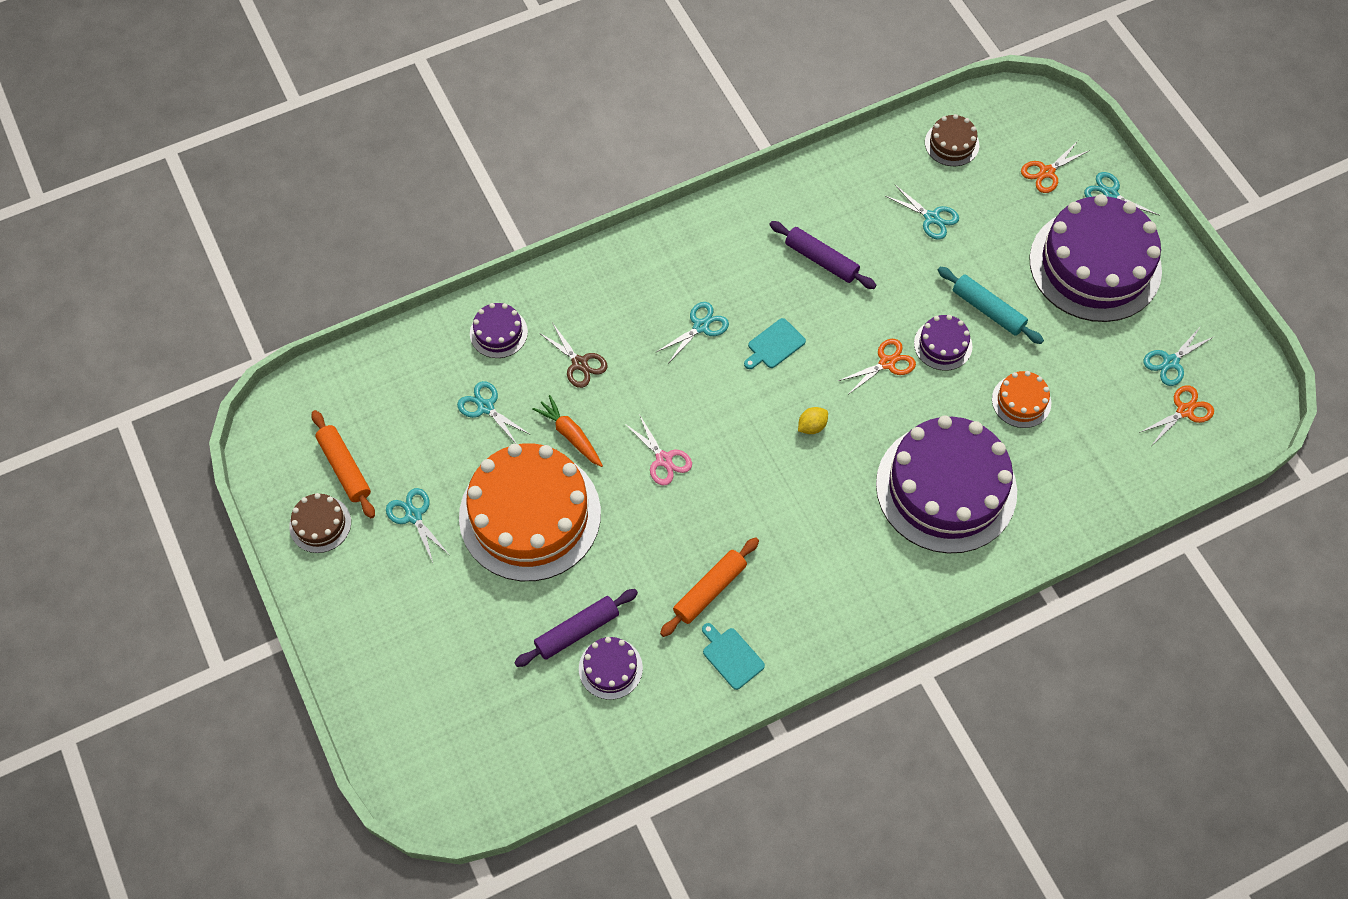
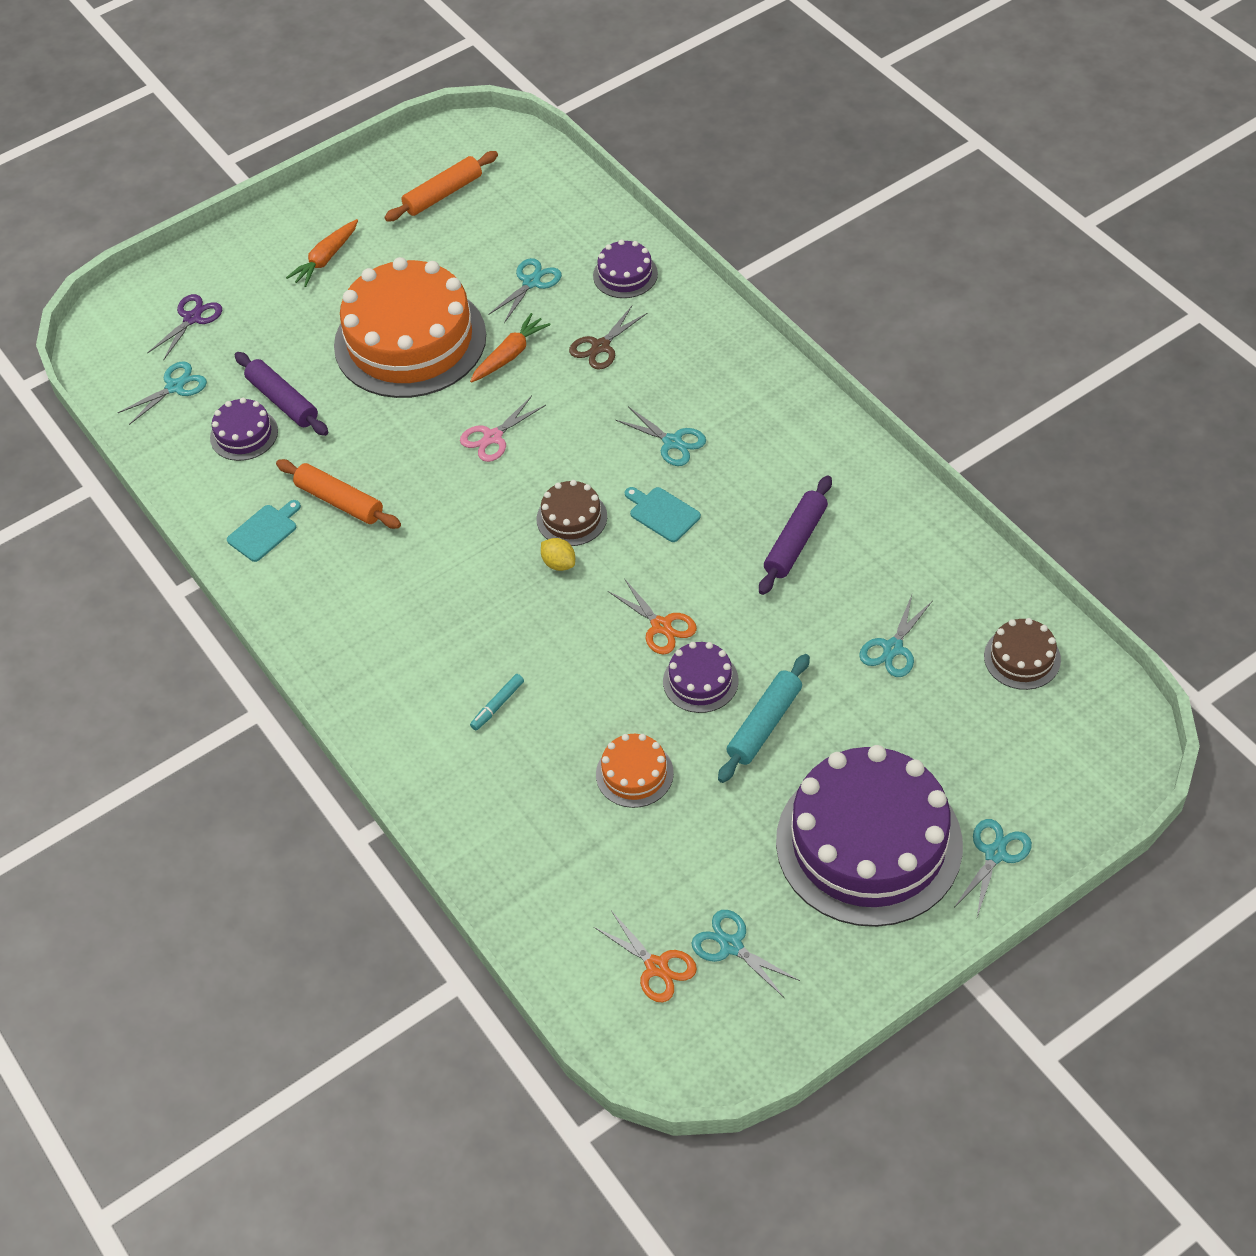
camera: 85 degrees right, 10 degrees down
(320, 524) = (379, 191): brown cake -> brown cake (571, 518)
(400, 580) = (326, 259): none -> orange carrot
(413, 515) = (397, 254): turquoise scissors -> turquoise scissors (175, 387)
(444, 710) = (192, 318): none -> purple scissors
(946, 488) = (497, 705): purple cake -> turquoise marker
(1046, 172) = (1009, 773): orange scissors -> none

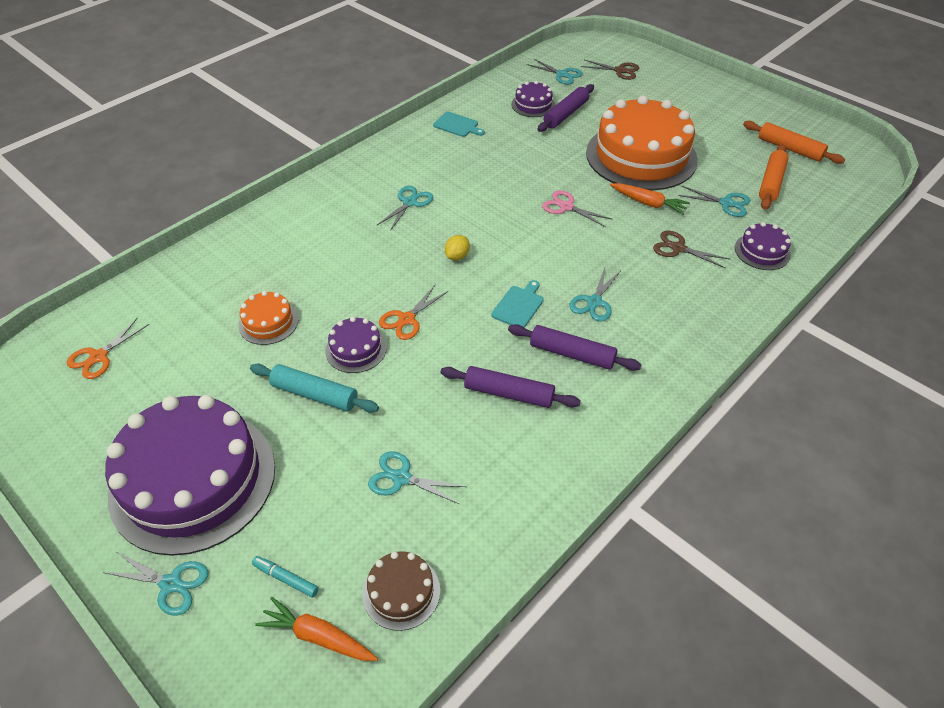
camera: 75 degrees right, 5 degrees down
(192, 318) = (620, 71): purple scissors -> brown scissors
(326, 259) = (697, 110): orange carrot -> orange carrot (318, 636)
(340, 501) = (489, 150): orange rolling pin -> orange rolling pin (771, 183)
(497, 705) = (327, 244): turquoise marker -> turquoise marker (286, 579)
(571, 518) = (502, 256): brown cake -> none
(731, 945) = (108, 398): turquoise scissors -> turquoise scissors (410, 202)
(749, 477) = (572, 354): none -> purple rolling pin

